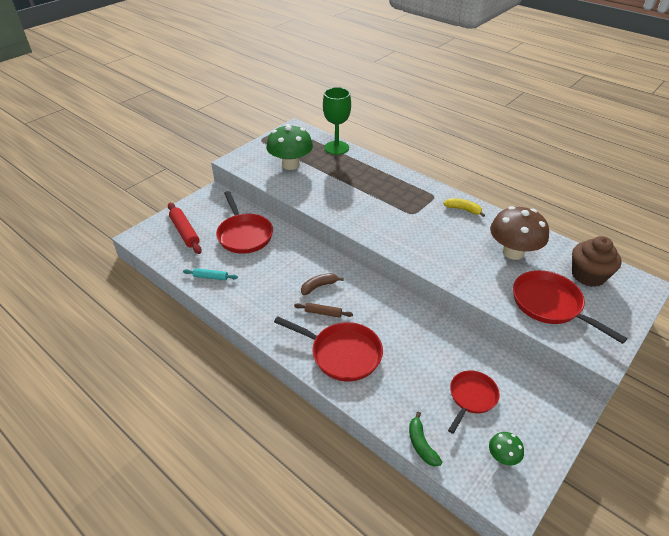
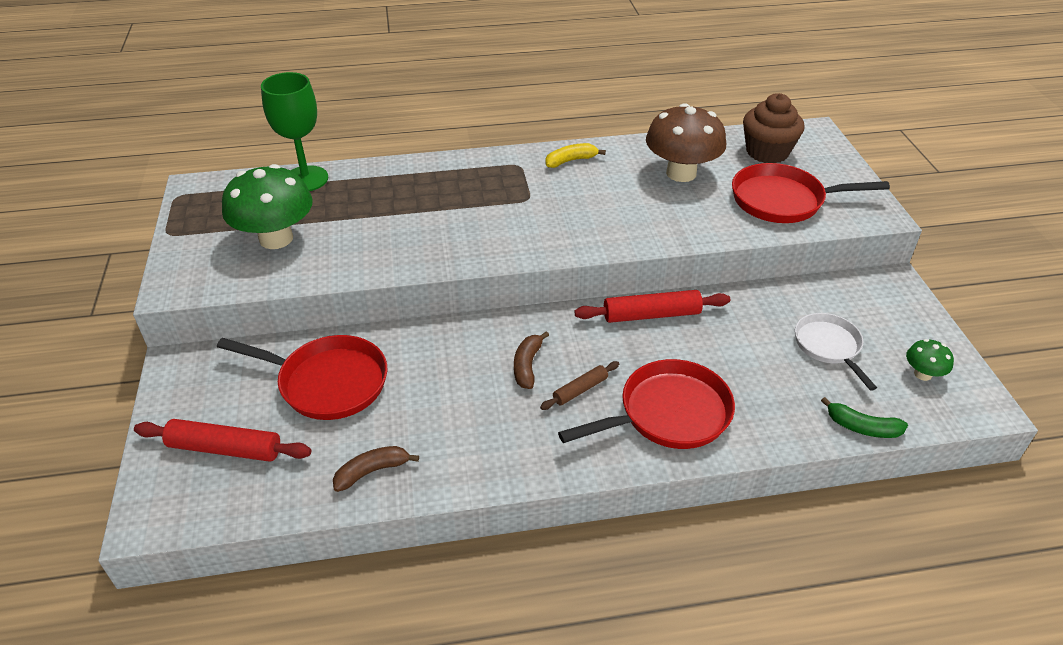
camera: 50 degrees left, 0 degrees up
(211, 277) = (372, 471): turquoise rolling pin -> brown banana
(405, 309) = (651, 315): none -> red rolling pin
(471, 397) = (829, 347): red pan -> white pan

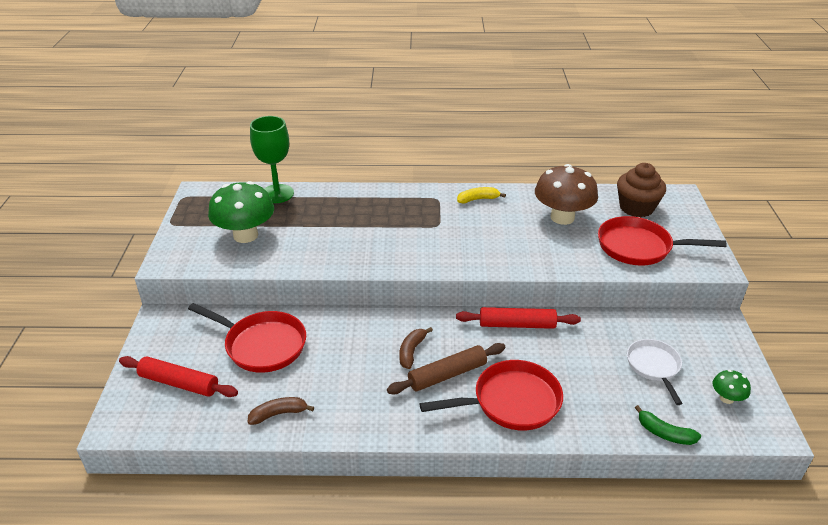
camera: 10 degrees right, 5 degrees down
(580, 390) = (447, 375): brown rolling pin -> brown rolling pin, size x1.72

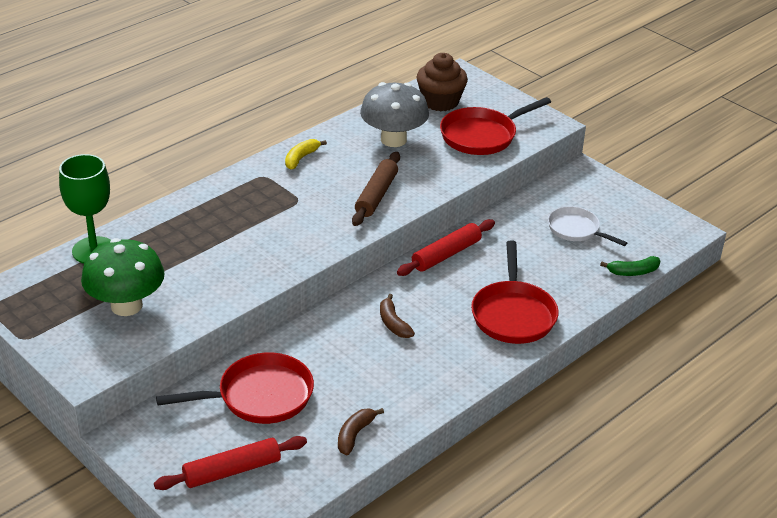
camera: 45 degrees left, 0 degrees up
(447, 375) = (444, 324): brown rolling pin -> brown rolling pin (376, 195)
(510, 402) = (513, 314): red pan -> red pan turned 150 degrees clockwise
(562, 217) = (393, 139): brown mushroom -> grey mushroom
(726, 398) = (643, 225): green mushroom -> none

